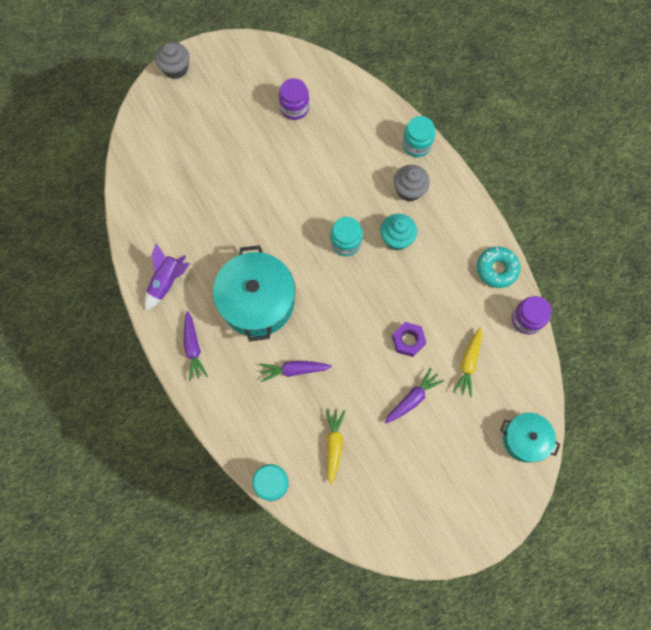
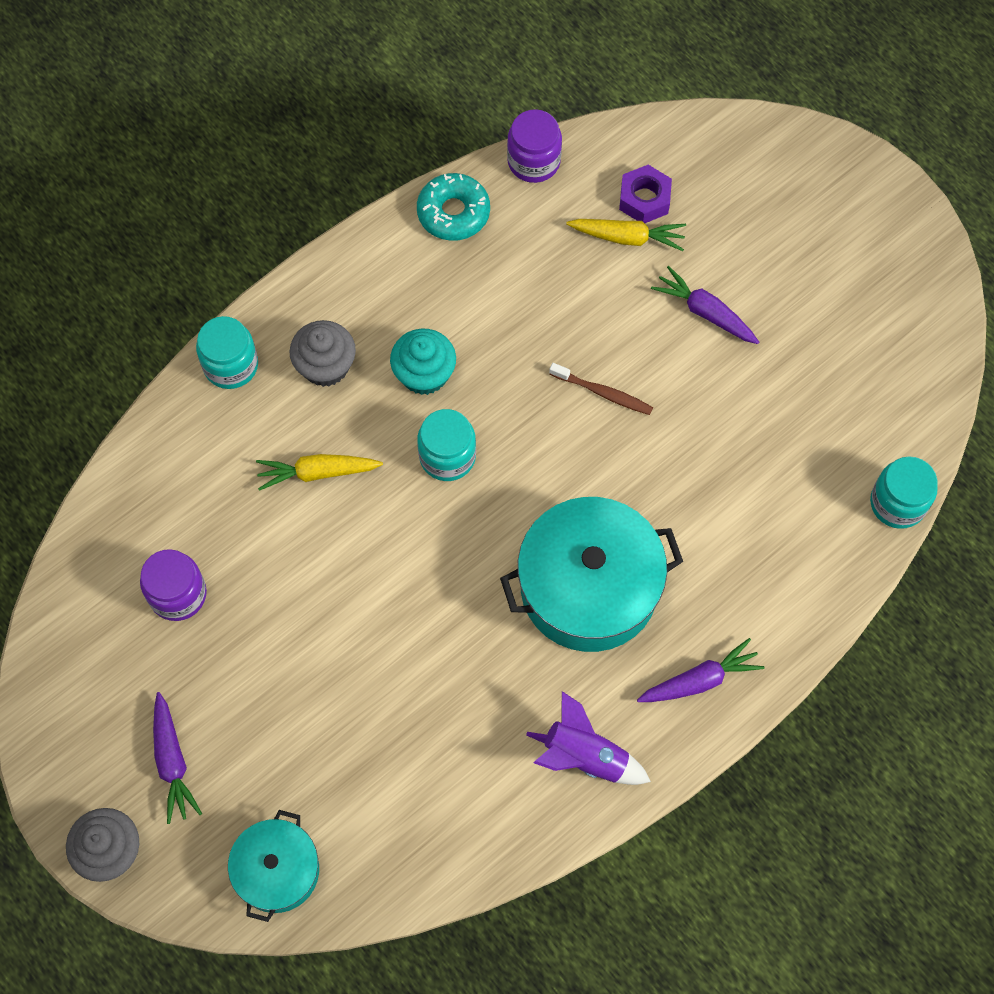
camera: 100 degrees left, 5 degrees down
(294, 370) = (700, 502): purple carrot -> purple carrot (172, 762)
(334, 445) = (810, 418): yellow carrot -> yellow carrot (317, 473)
(370, 330) = (603, 393): none -> brown toothbrush
(408, 341) = (608, 331): purple nut -> purple nut (644, 199)
(525, 439) = (731, 147): turquoise pot -> turquoise pot (277, 870)

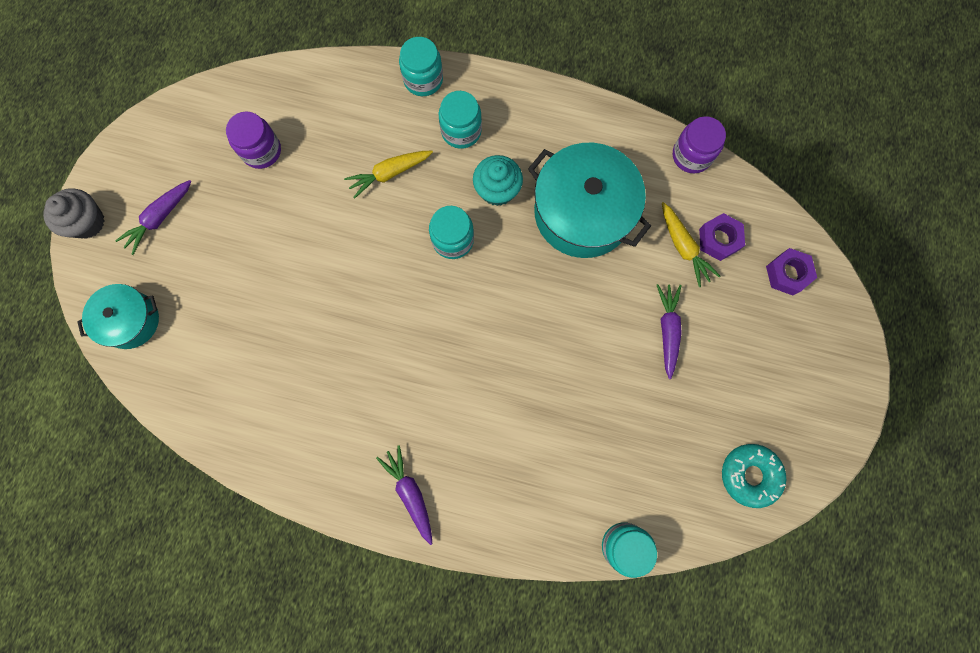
camera: 55 degrees right, 10 degrees up
(317, 473) = (389, 174): yellow carrot -> yellow carrot turned 75 degrees counterclockwise
(325, 366) = (461, 131): grey cupcake -> turquoise jar
(453, 213) = (618, 133): turquoise donut -> turquoise donut (749, 475)
(584, 757) = (312, 453): purple rocket -> none
(589, 587) = (425, 382): turquoise pot -> turquoise pot (583, 212)
(603, 393) = (563, 304): brown toothbrush -> none
(700, 680) = (410, 493): purple carrot -> purple carrot turned 150 degrees counterclockwise
(727, 163) = (787, 274): none -> purple nut

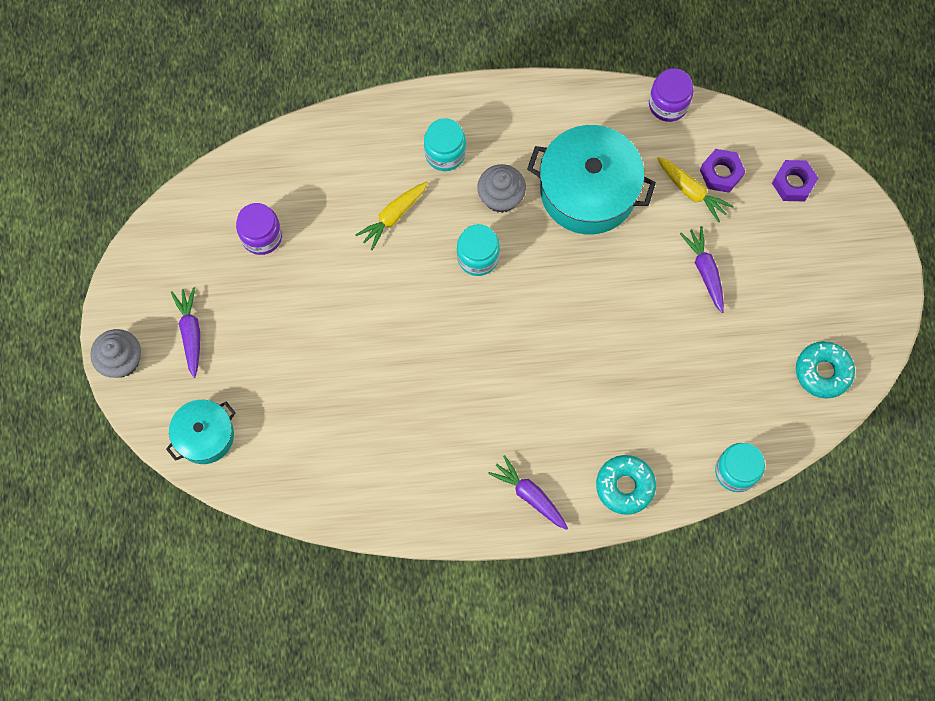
camera: 20 degrees left, 5 degrees down
(159, 218) = (191, 333): purple carrot -> purple carrot turned 150 degrees clockwise
(423, 79) = (389, 116): turquoise jar -> none
(497, 190) = (501, 197): turquoise cupcake -> grey cupcake
(507, 519) = (625, 486): none -> turquoise donut

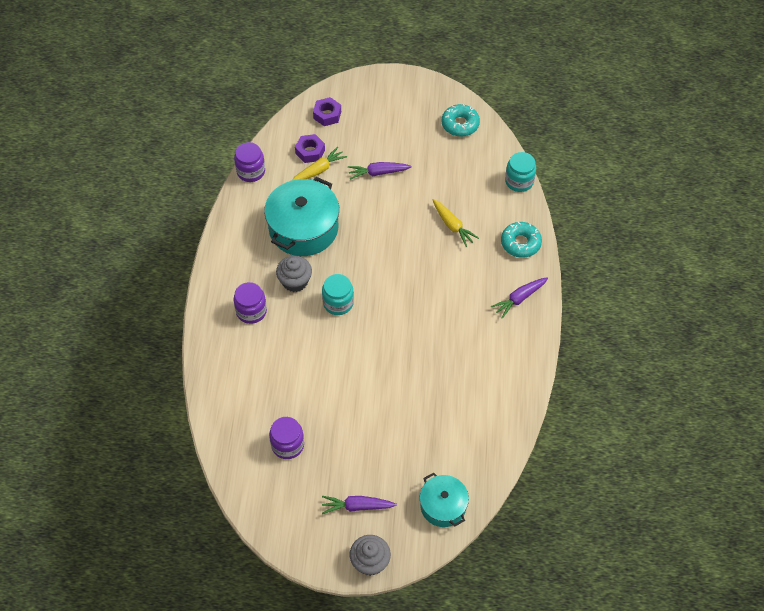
camera: 80 degrees left, 15 degrees down
(393, 216) = (293, 352): yellow carrot -> yellow carrot (452, 226)
(445, 153) = (251, 311): turquoise jar -> purple jar

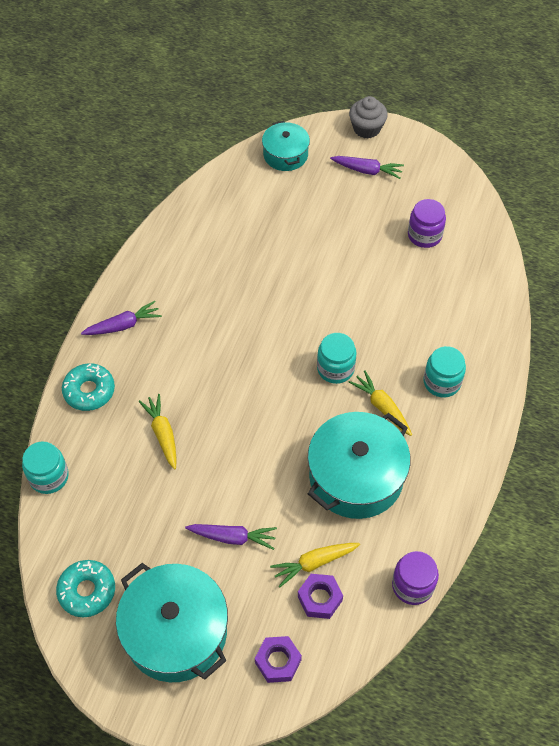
camera: 165 degrees left, 0 degrees up
(251, 311) = (442, 382): purple jar -> turquoise jar
(295, 281) = (382, 407): grey cupcake -> yellow carrot
(395, 116) = (176, 632): none -> turquoise pot

